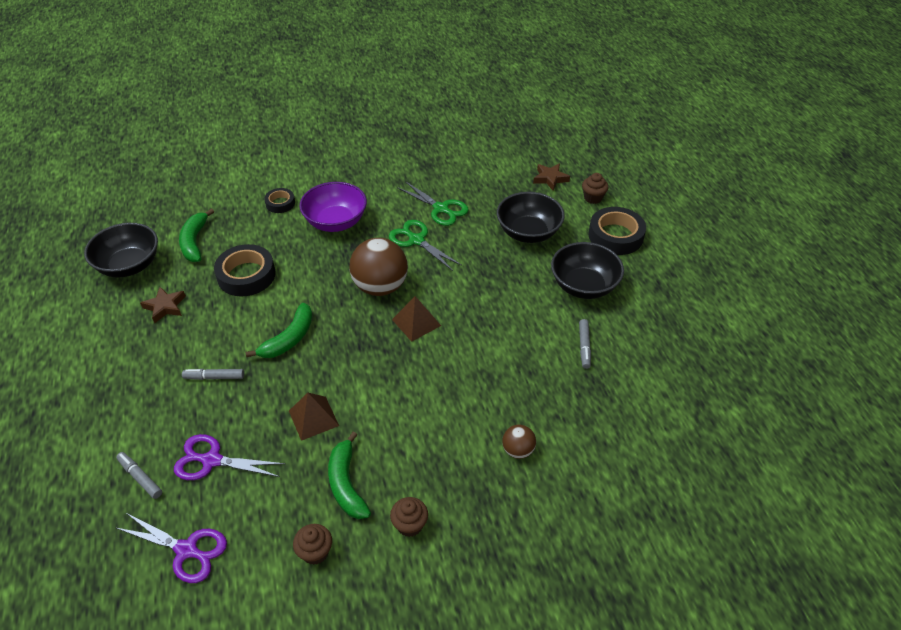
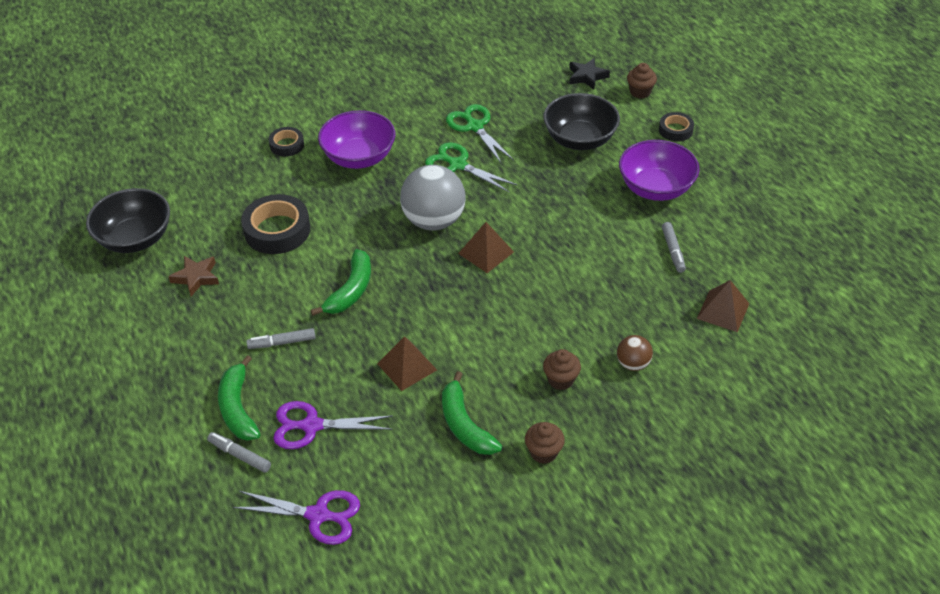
camera: 10 degrees left, 0 degrees up
(195, 242) = (202, 202): green banana -> green banana (238, 408)
(315, 552) = (454, 494): brown cupcake -> brown cupcake (560, 380)
(380, 287) = (434, 221): brown ball -> grey ball
(441, 209) = (474, 126): green scissors -> green scissors turned 150 degrees counterclockwise
(550, 178) = (587, 76): brown star -> black star
(583, 286) = (655, 188): black bowl -> purple bowl
(615, 236) = (675, 130): black tape -> black tape, size x0.56
(616, 412) = (723, 311): none -> brown pyramid

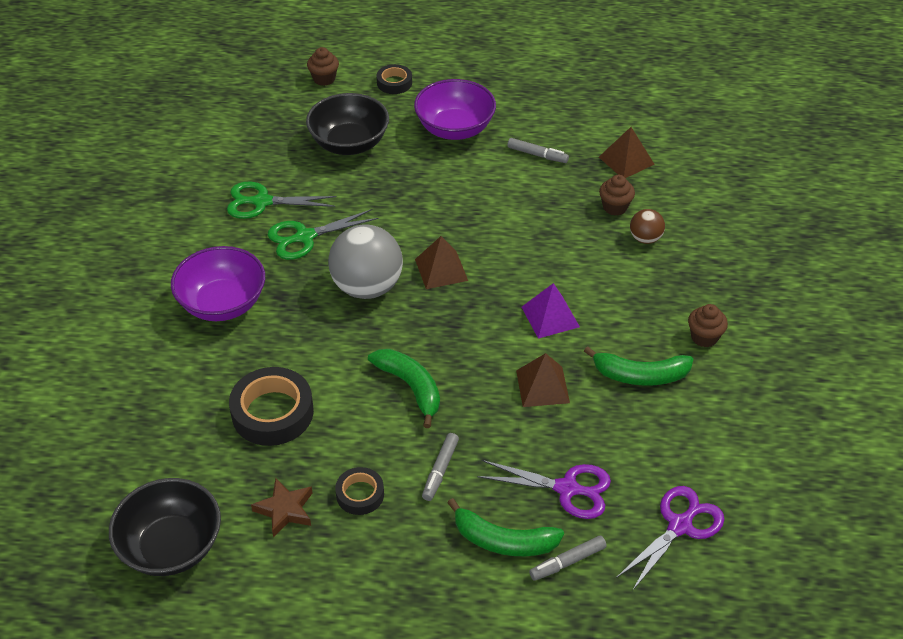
camera: 60 degrees left, 0 degrees up
(287, 145) = (145, 353): black tape -> black tape (360, 494)
(311, 426) = (567, 489): purple scissors -> purple scissors turned 105 degrees counterclockwise
(487, 339) = (550, 316): none -> purple pyramid
(560, 380) = (632, 290): brown cupcake -> brown cupcake (615, 207)
(587, 76) = (269, 99): black star -> none

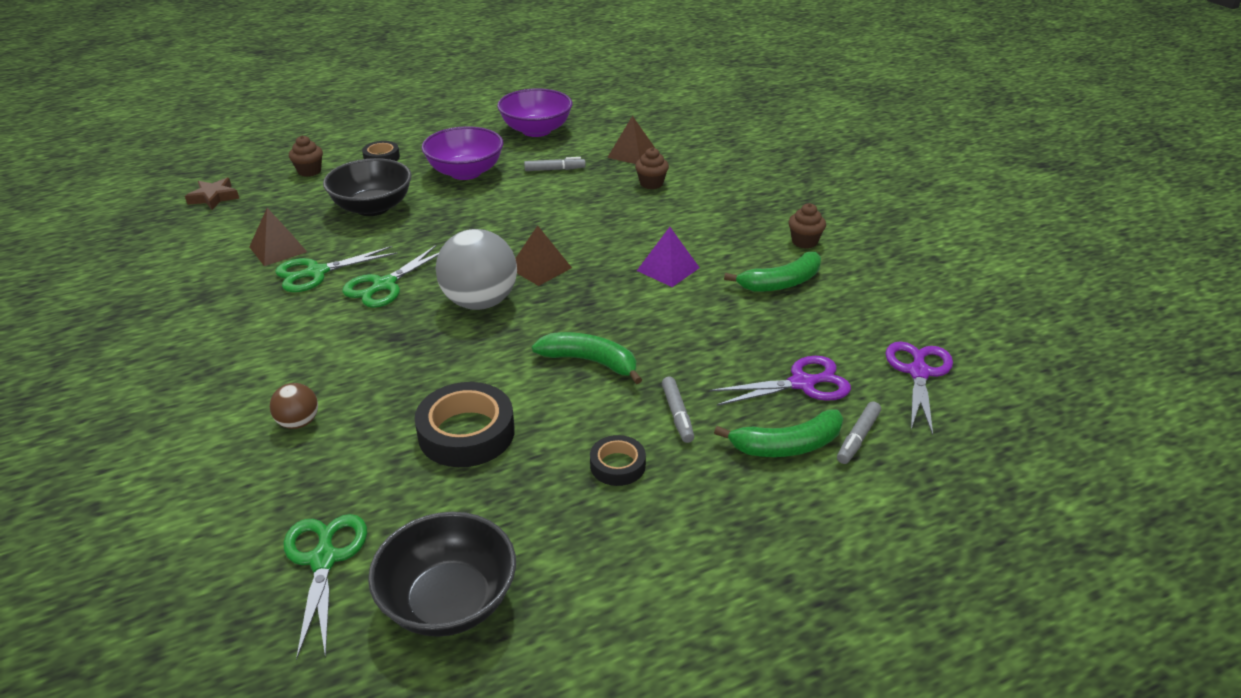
camera: 30 degrees left, 10 degrees down
(116, 473) = (324, 559): none -> green scissors
(223, 303) = (337, 363): purple bowl -> purple bowl (536, 130)
(285, 510) = (551, 511): brown star -> brown star (214, 197)
(542, 386) = (709, 318): brown pyramid -> brown pyramid (278, 249)
(645, 238) = (695, 195): brown ball -> brown ball (298, 422)

